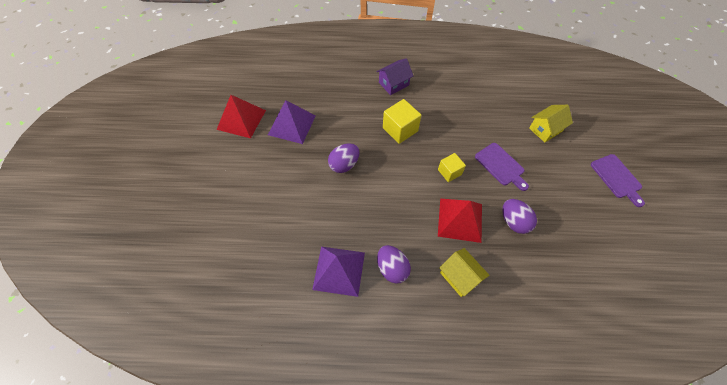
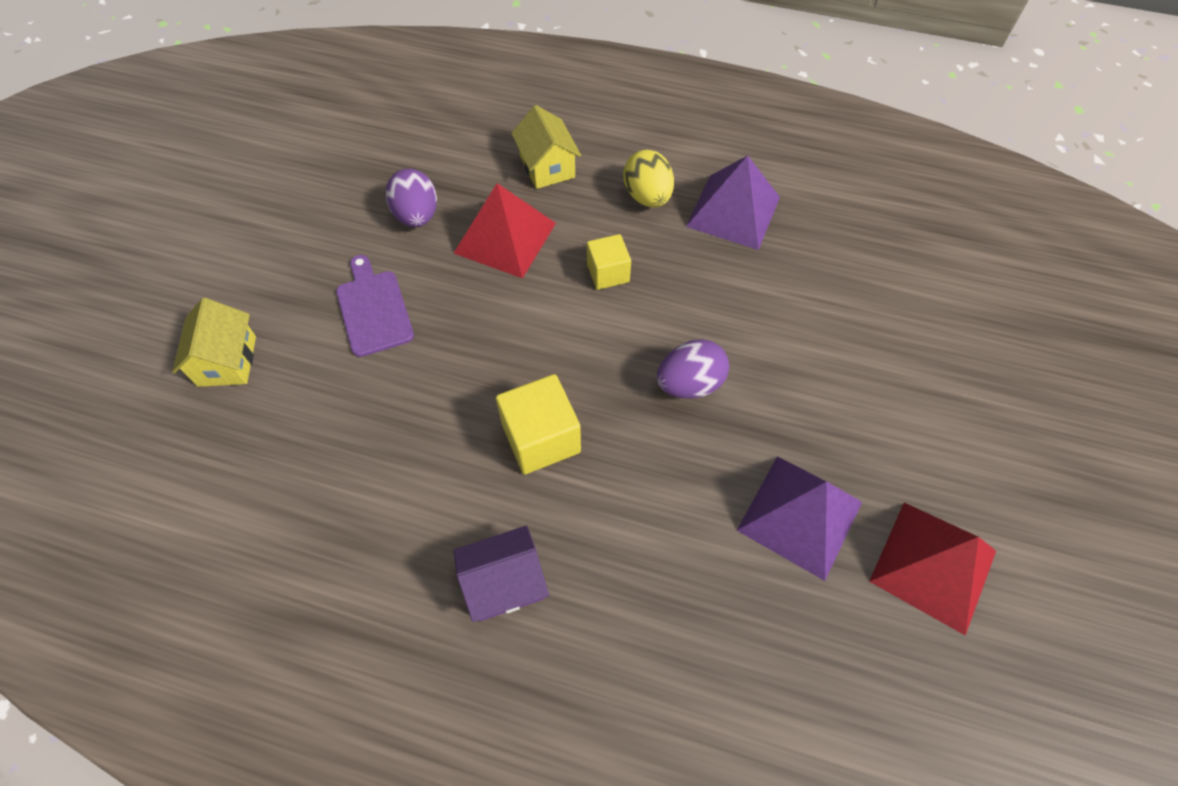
camera: 165 degrees left, 0 degrees up
(392, 268) = (647, 197): purple egg -> yellow egg
(449, 172) = (480, 320): yellow cube -> yellow cube (608, 273)
(545, 129) = (227, 361): yellow house -> yellow house turned 75 degrees counterclockwise
(617, 178) = (183, 241): purple cutting board -> none

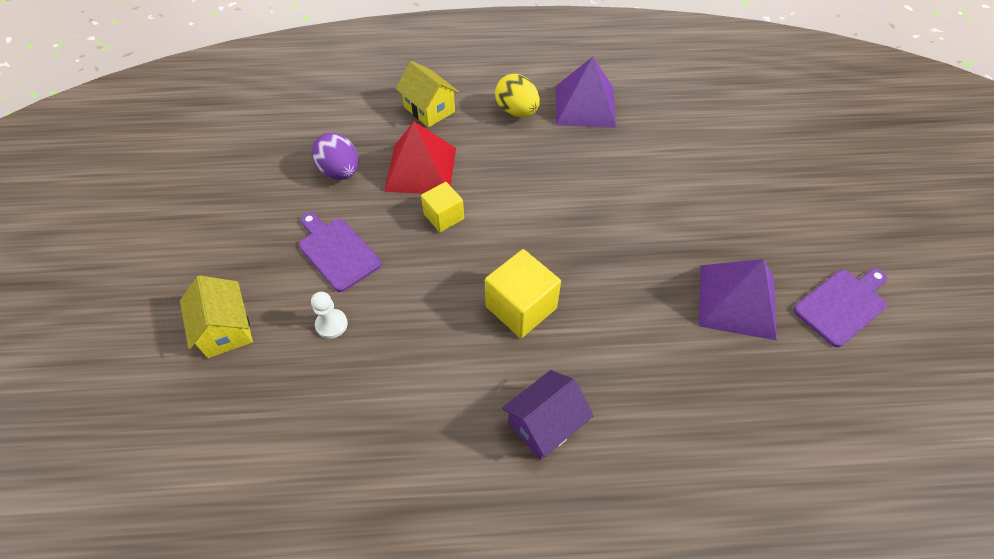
camera: 20 degrees left, 5 degrees down
(332, 390) = (331, 324): none -> white pawn
(608, 273) = (513, 173): yellow cube -> yellow cube (444, 216)
(689, 384) = (613, 234): purple egg -> none
(933, 566) = (842, 305): red pyramid -> purple cutting board

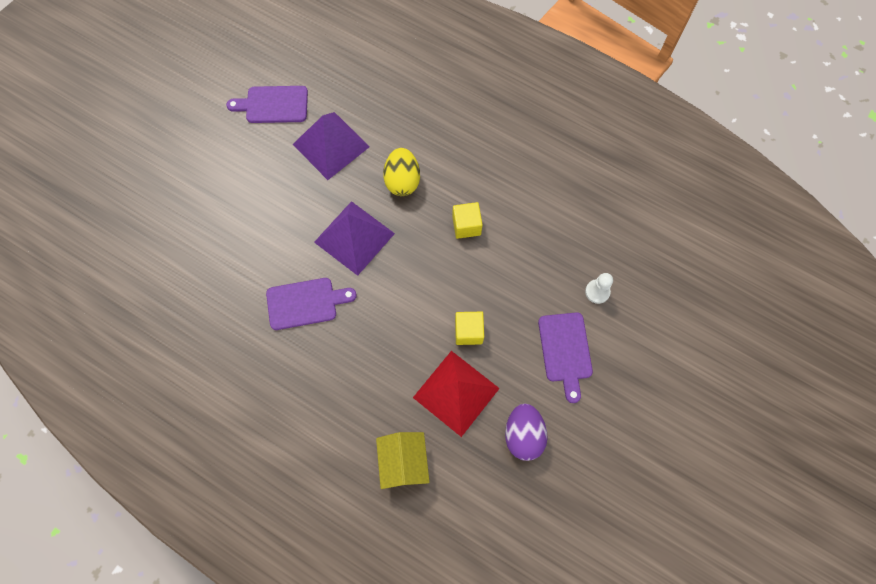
camera: 145 degrees left, 15 degrees up
(226, 329) = (671, 333): yellow house -> none
(517, 111) = (330, 405): yellow egg -> yellow egg (402, 181)
(521, 307) = (466, 225): yellow cube -> yellow cube, size x0.64
(545, 424) = (505, 151): purple house -> none
(585, 106) = (269, 371): purple pyramid -> purple pyramid (354, 237)
(607, 160) = (305, 303): none -> purple cutting board

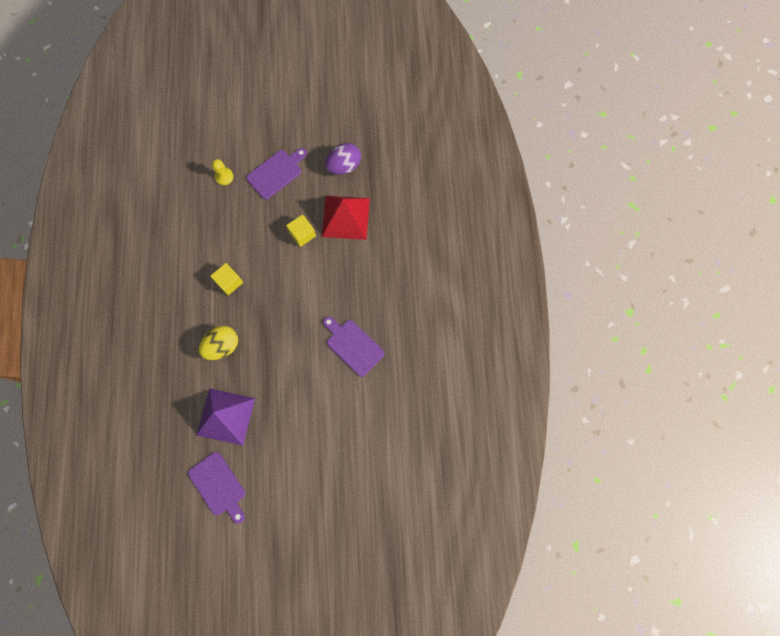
camera: 125 degrees left, 5 degrees up
(354, 237) = (286, 348): purple pyramid -> none
(403, 462) = (407, 219): yellow house -> none
(597, 292) = (224, 177): white pawn -> yellow pawn

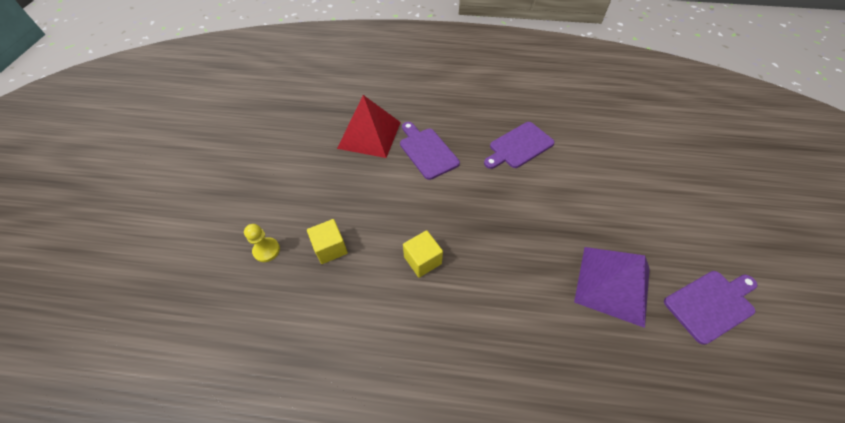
camera: 80 degrees left, 20 degrees down
(222, 346) = (513, 278): yellow egg -> none
(276, 173) = (288, 191): purple cutting board -> purple cutting board (427, 151)
(302, 234) = (378, 174): yellow cube -> yellow cube (330, 248)
(344, 166) = (308, 129): purple egg -> none

